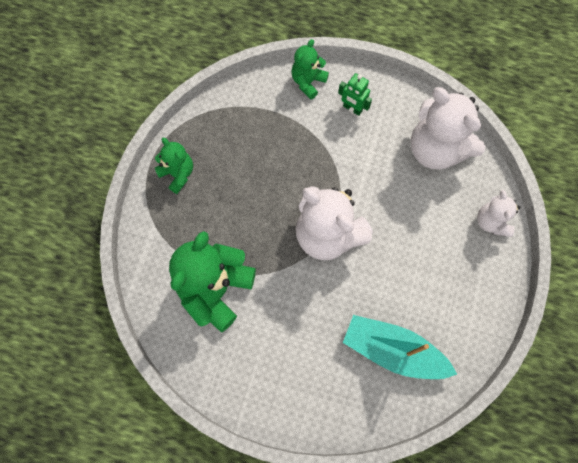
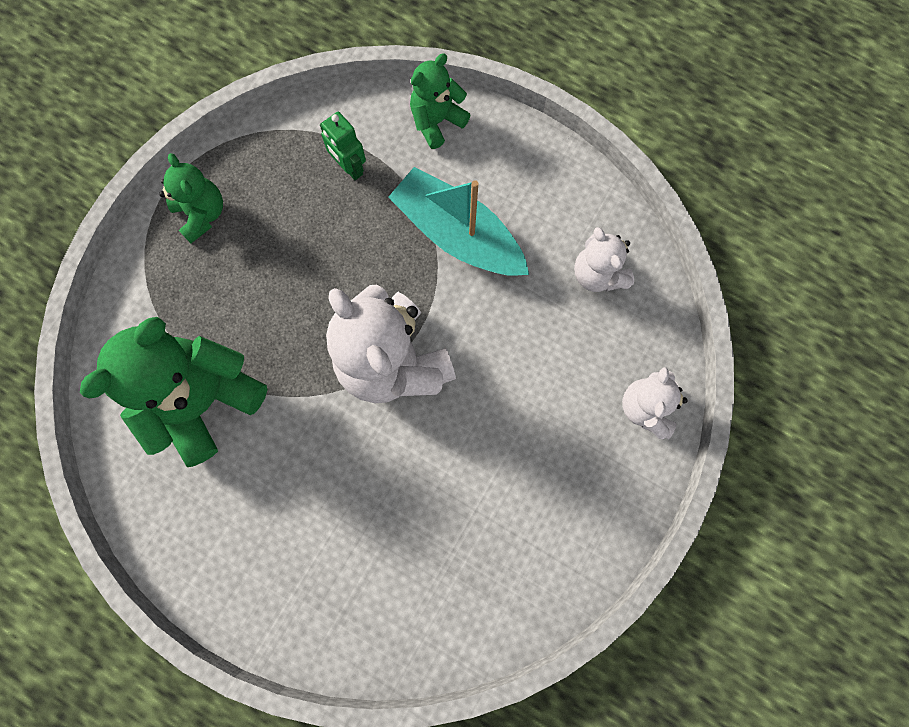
camera: 15 degrees right, 5 degrees up
(352, 108) = (490, 178): green robot -> green robot (349, 167)
(393, 351) = (433, 562): turquoise boat -> turquoise boat (457, 234)
(436, 149) = (598, 274): white teddy bear -> white teddy bear, size x0.54

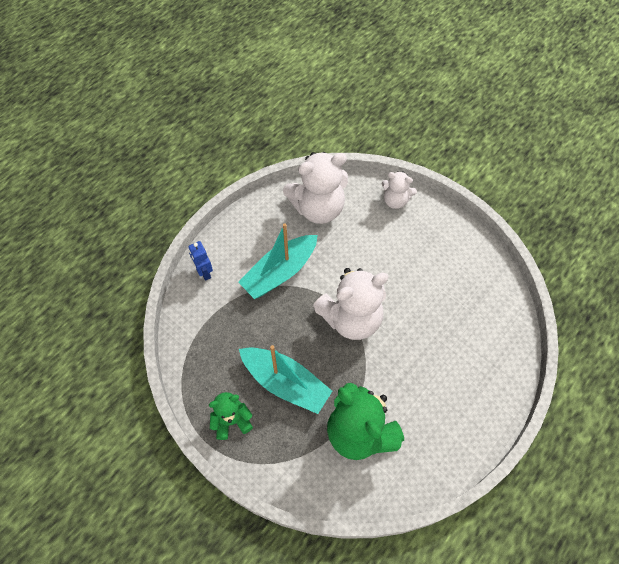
camera: 80 degrees left, 15 degrees down
(268, 278) = (286, 383): none -> turquoise boat
(349, 167) = (222, 325): green robot -> none
(436, 121) = (204, 272): green teddy bear -> blue robot
(598, 274) = (318, 208): white teddy bear -> white teddy bear, size x1.84

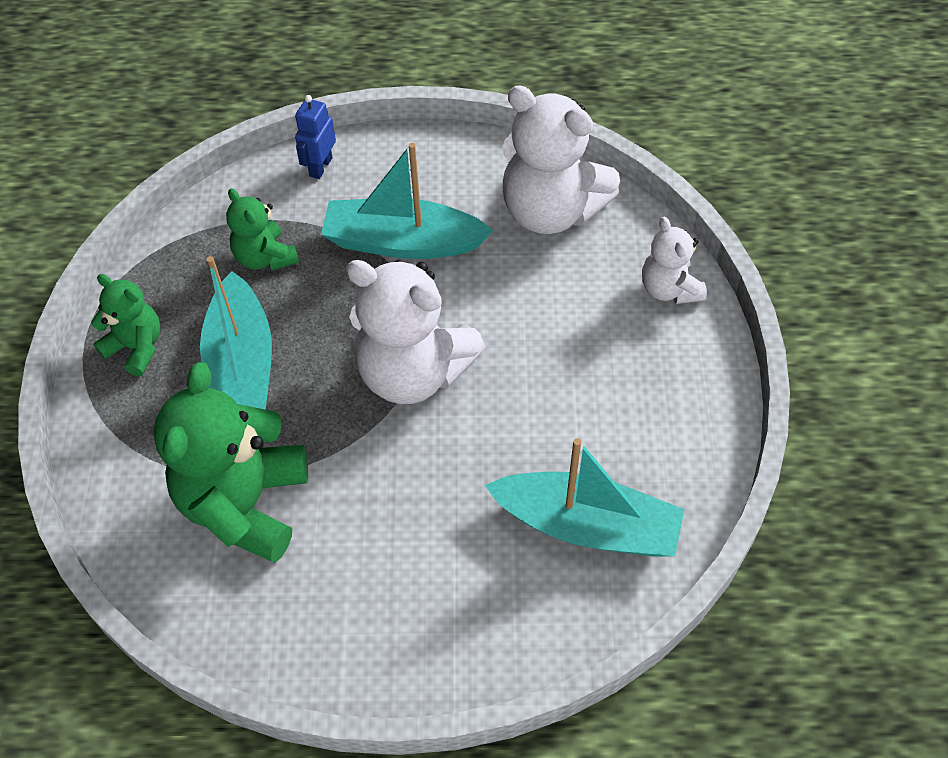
camera: 50 degrees right, 5 degrees down
(233, 331) = (265, 257): none -> green teddy bear
(477, 312) = (587, 525): none -> turquoise boat

